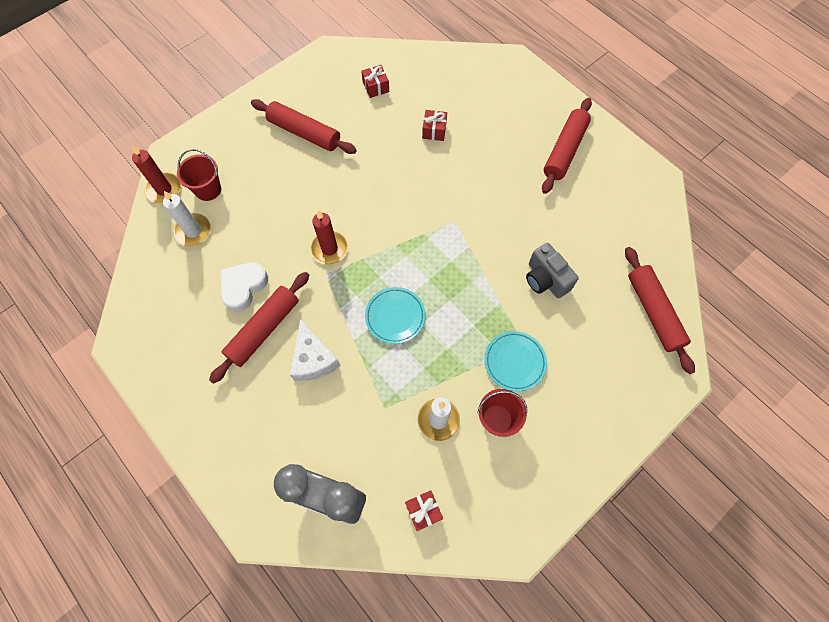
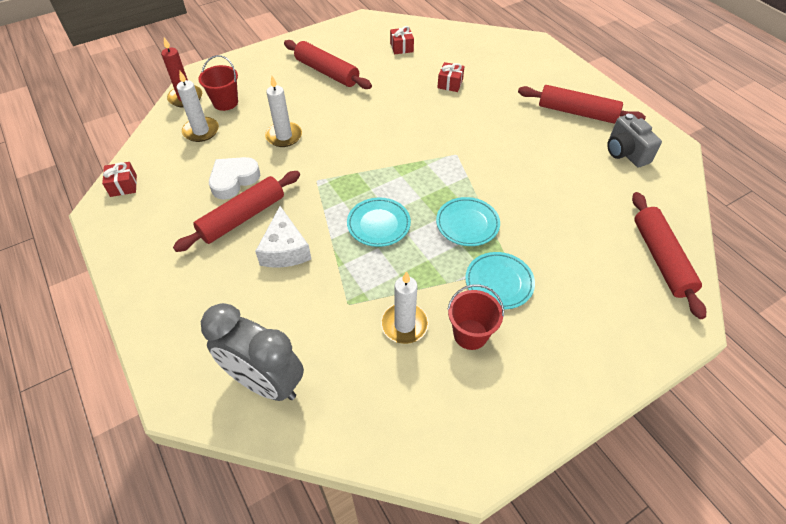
camera: 10 degrees right, 15 degrees down
(280, 225) = (284, 136): none -> white candle
(329, 249) = (326, 160): red candle -> none
(423, 511) = (368, 413): red gift -> red gift (123, 185)
(477, 302) = (467, 224): none -> turquoise plate
(545, 279) = (543, 214): grey camera -> grey camera (625, 153)
(564, 150) = (577, 112): red rolling pin -> red rolling pin turned 75 degrees clockwise

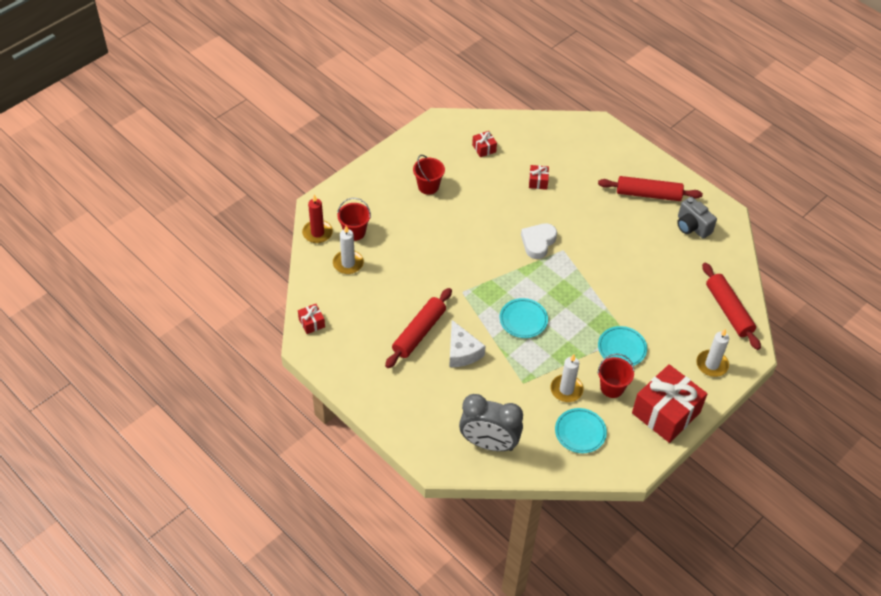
camera: 15 degrees left, 0 degrees up
(234, 180) = (397, 303): white heart -> white heart (538, 242)
(284, 136) = (419, 256): white candle -> white candle (712, 364)
(327, 72) = (428, 186): red rolling pin -> red bucket
(467, 224) = (588, 308): turquoise plate -> turquoise plate (580, 432)
(542, 388) = (666, 413): none -> red gift

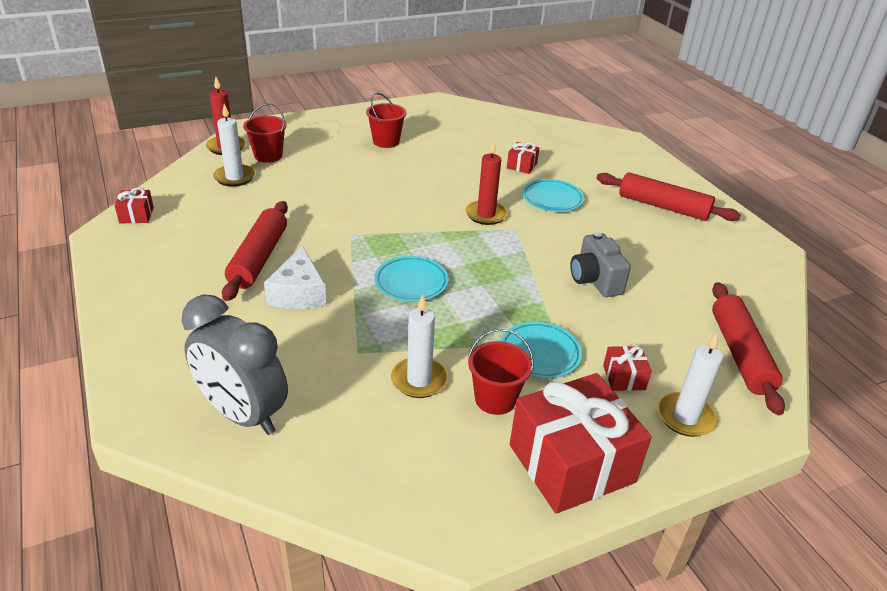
camera: 20 degrees right, 15 degrees down
(419, 333) = (259, 258): red rolling pin -> red rolling pin turned 45 degrees counterclockwise
(484, 148) = (474, 129): red gift -> red gift (624, 377)
(538, 242) = (486, 214): white heart -> red candle
(580, 432) = (403, 446): turquoise plate -> turquoise plate (552, 199)
(692, 226) = (714, 249): grey camera -> grey camera (595, 280)

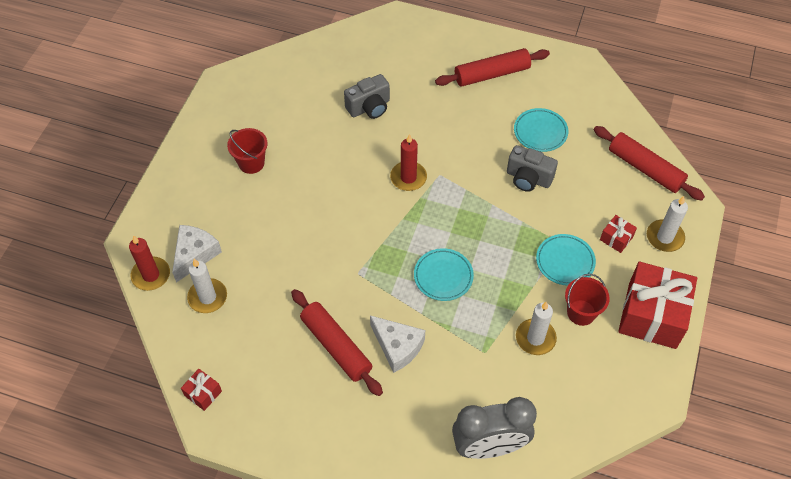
camera: 45 degrees left, 20 degrees up
(268, 155) = (195, 254): red bucket -> white cheese
(522, 166) = (369, 107): red gift -> grey camera
(552, 199) = (426, 125): turquoise plate -> turquoise plate (540, 132)

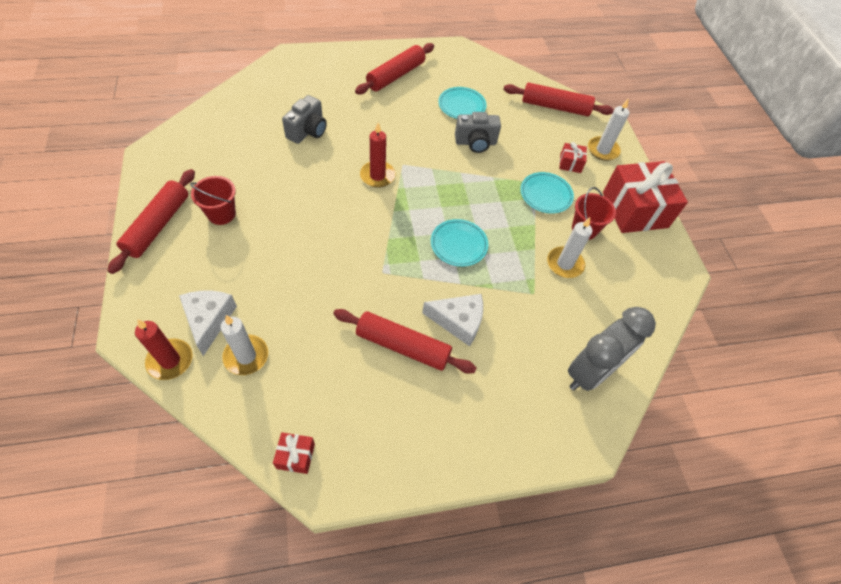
camera: 35 degrees left, 0 degrees up
(196, 154) = (158, 225): none -> red rolling pin

